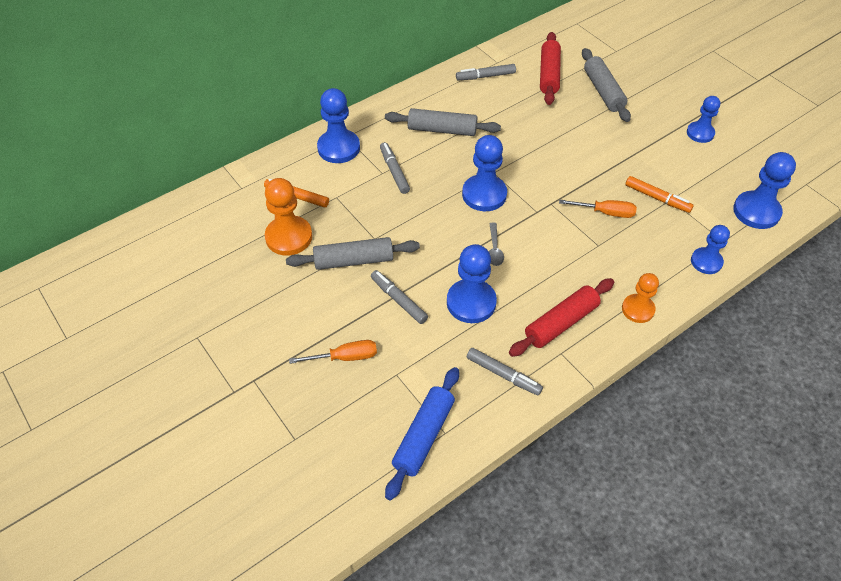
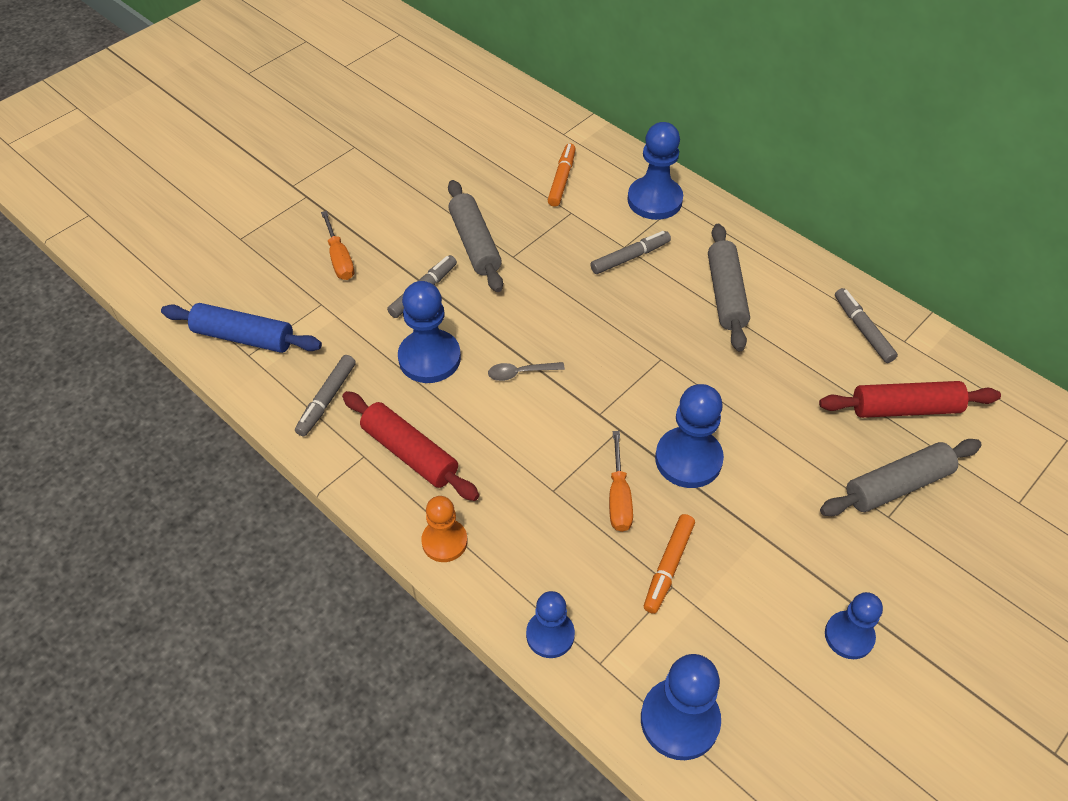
camera: 80 degrees right, 0 degrees up
(289, 237) = (498, 185): orange pawn -> none
(484, 194) = (615, 353): blue pawn -> blue pawn (688, 459)

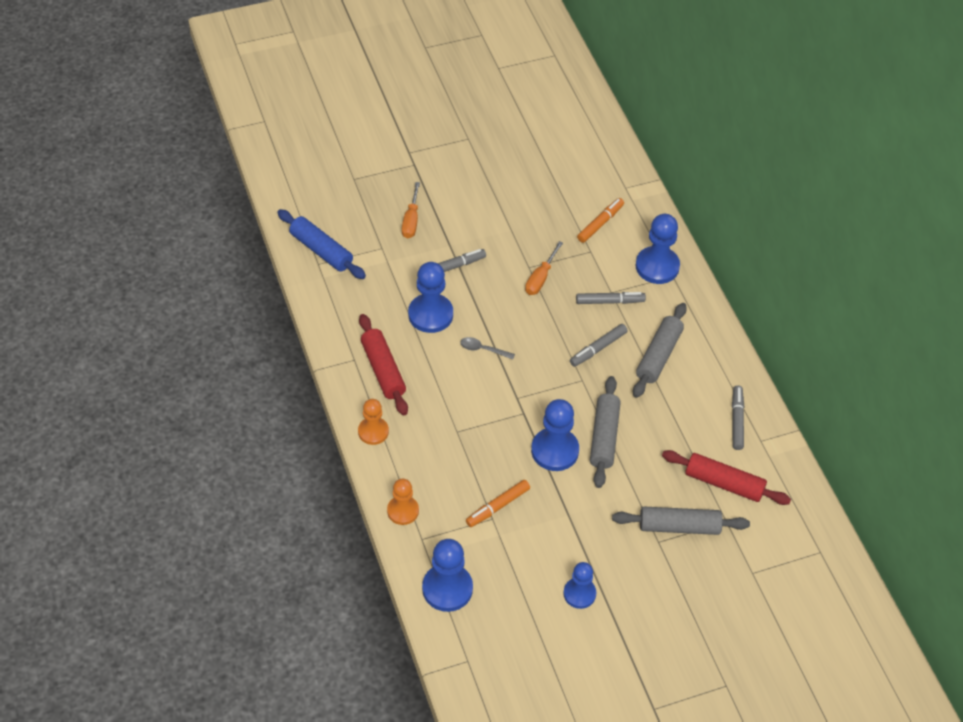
camera: 25 degrees right, 0 degrees up
(327, 400) = (351, 314): grey marker -> grey marker (598, 349)
(475, 243) = (508, 247): grey rolling pin -> grey rolling pin (604, 437)
(550, 635) = (403, 511): blue pawn -> orange pawn
(619, 497) = (495, 453): orange screwdriver -> orange screwdriver (540, 278)

